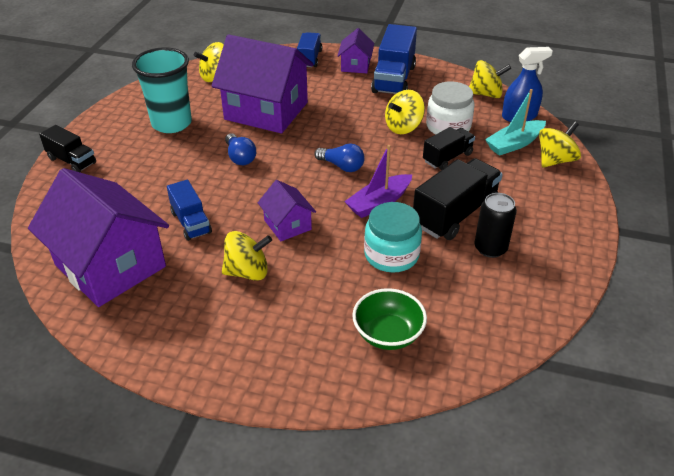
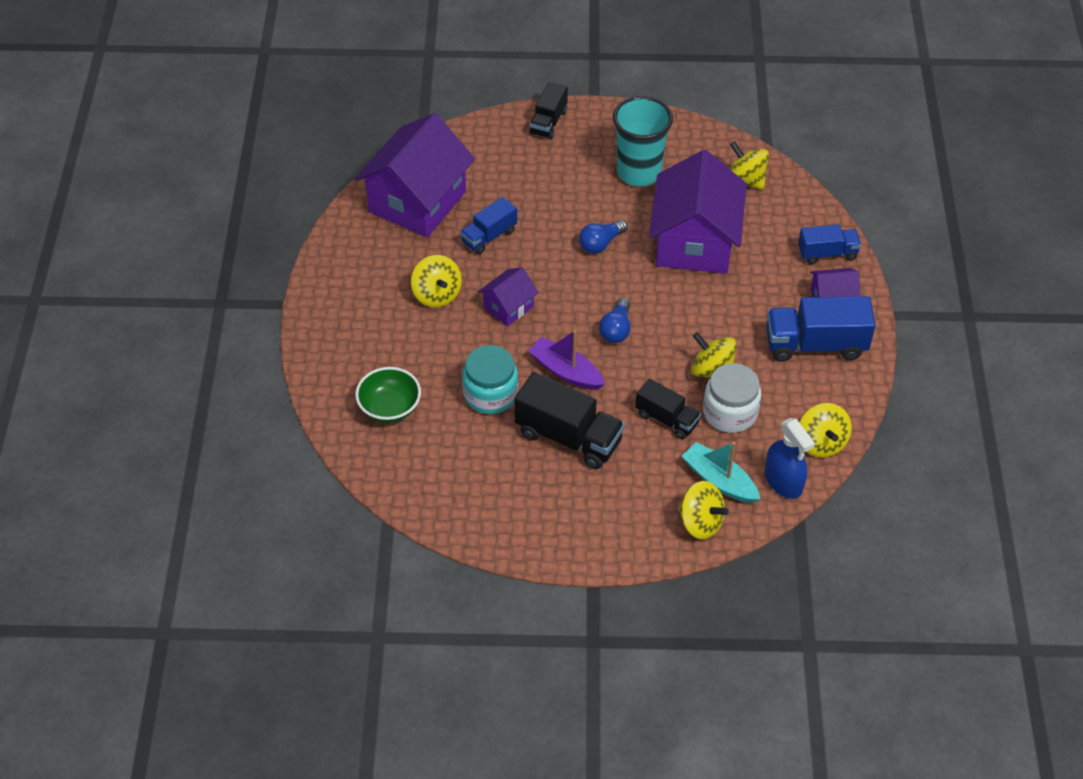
camera: 75 degrees right, 10 degrees up
(490, 248) = (525, 472): black can -> none

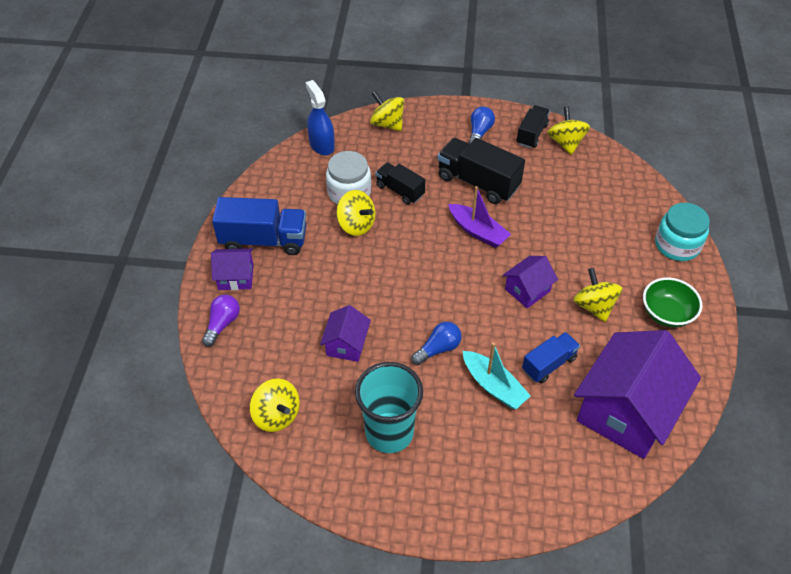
camera: 175 degrees left, 0 degrees up
(389, 408) = (621, 212): green bowl -> green bowl (666, 313)
(490, 394) = (540, 217): turquoise jar -> turquoise jar (677, 245)
(548, 122) = (486, 514): black truck -> black truck (531, 134)
(616, 329) = (432, 264): blue light bulb -> blue light bulb (479, 132)
(694, 242) = (346, 344): purple house -> purple house, size x0.48
(719, 480) = (368, 148): turquoise boat -> turquoise boat (494, 386)
(821, 443) = (285, 167): yellow spinning top -> yellow spinning top (566, 143)
(827, 253) = (222, 324): blue truck -> purple light bulb

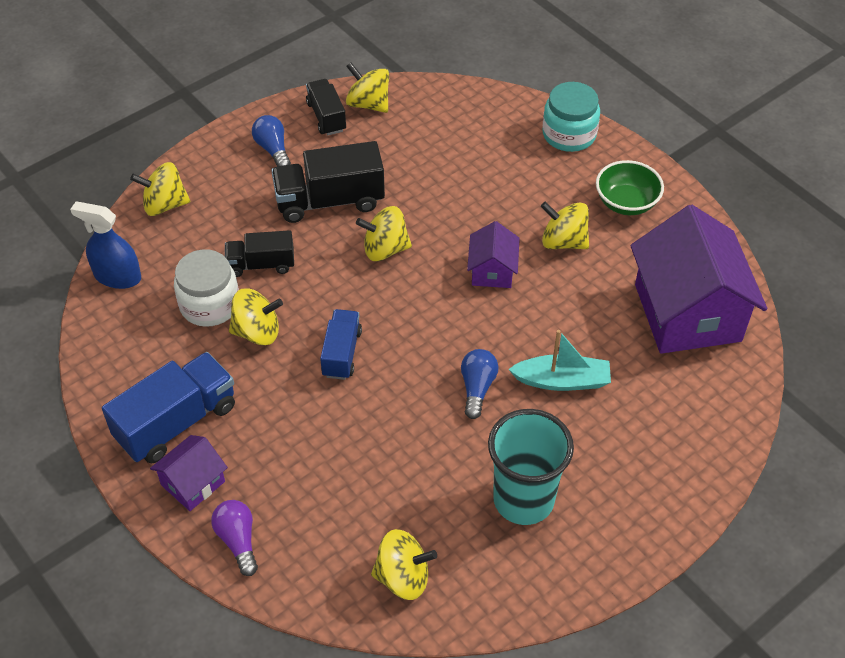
camera: 45 degrees left, 0 degrees up
(346, 344) = (388, 454): purple house -> none
(478, 231) = (385, 249): purple boat -> yellow spinning top
(549, 364) = (584, 323): blue truck -> blue truck (341, 353)

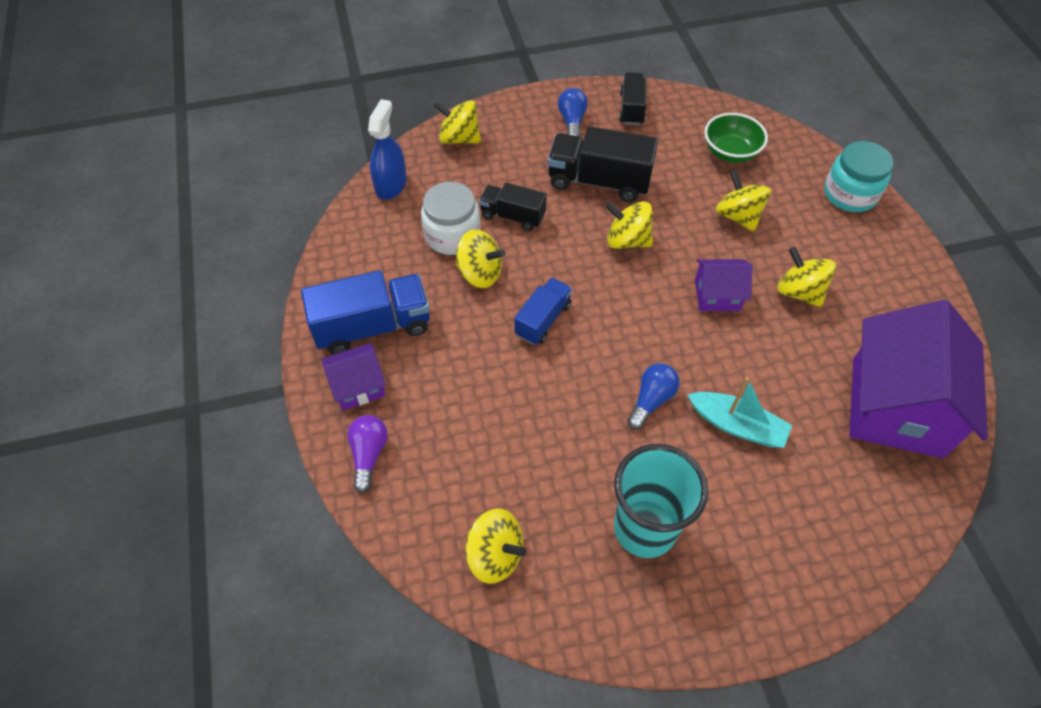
camera: 25 degrees right, 5 degrees up
(117, 276) = (391, 184): blue spray bottle -> blue spray bottle turned 60 degrees clockwise
(368, 104) = (674, 109): yellow spinning top -> yellow spinning top (738, 216)
(492, 271) = (717, 295): purple house -> purple house turned 60 degrees clockwise
(626, 203) = (879, 276): green bowl -> green bowl (730, 152)

